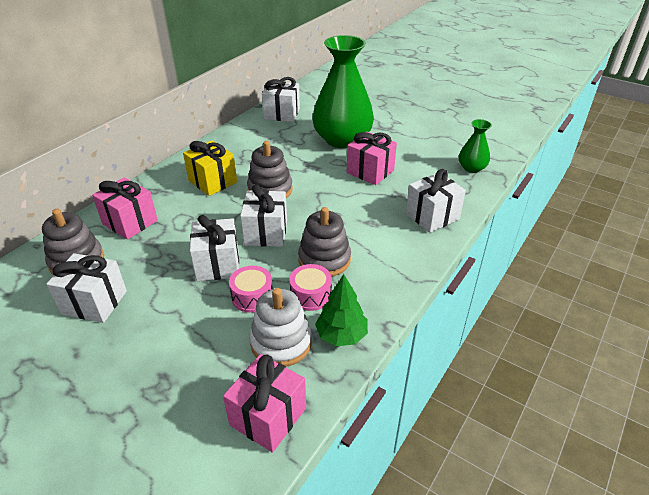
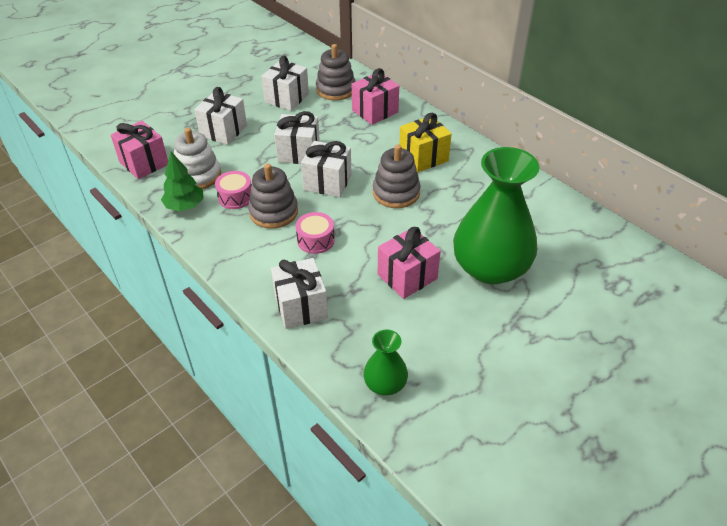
camera: 105 degrees right, 5 degrees up
(252, 296) = (252, 167): pink drum -> pink drum (315, 240)
(282, 114) = (569, 223): white gift -> white gift (223, 131)

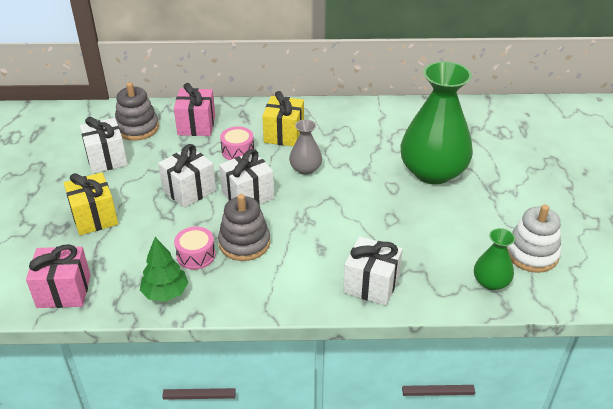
camera: 50 degrees left, 5 degrees down
(198, 176) = (134, 264): white stacking toy -> white stacking toy (531, 254)
(223, 131) = (94, 217): white gift -> yellow gift
(315, 240) = (307, 237): pink drum -> pink drum (237, 151)
(396, 193) = (305, 169): grey stacking toy -> grey vase
(407, 276) = (399, 213): pink gift -> none

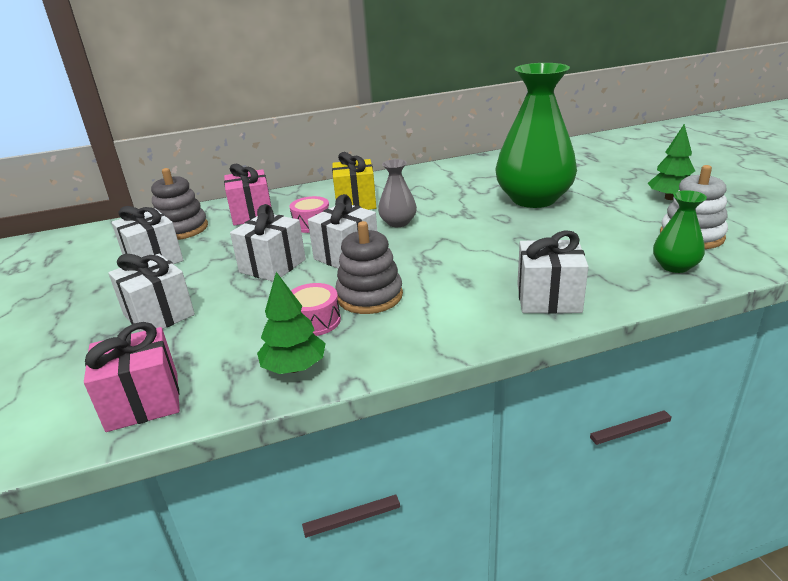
camera: 15 degrees left, 10 degrees down
(94, 217) = (159, 315): yellow gift -> white gift
(551, 204) = (670, 198): none -> green tree

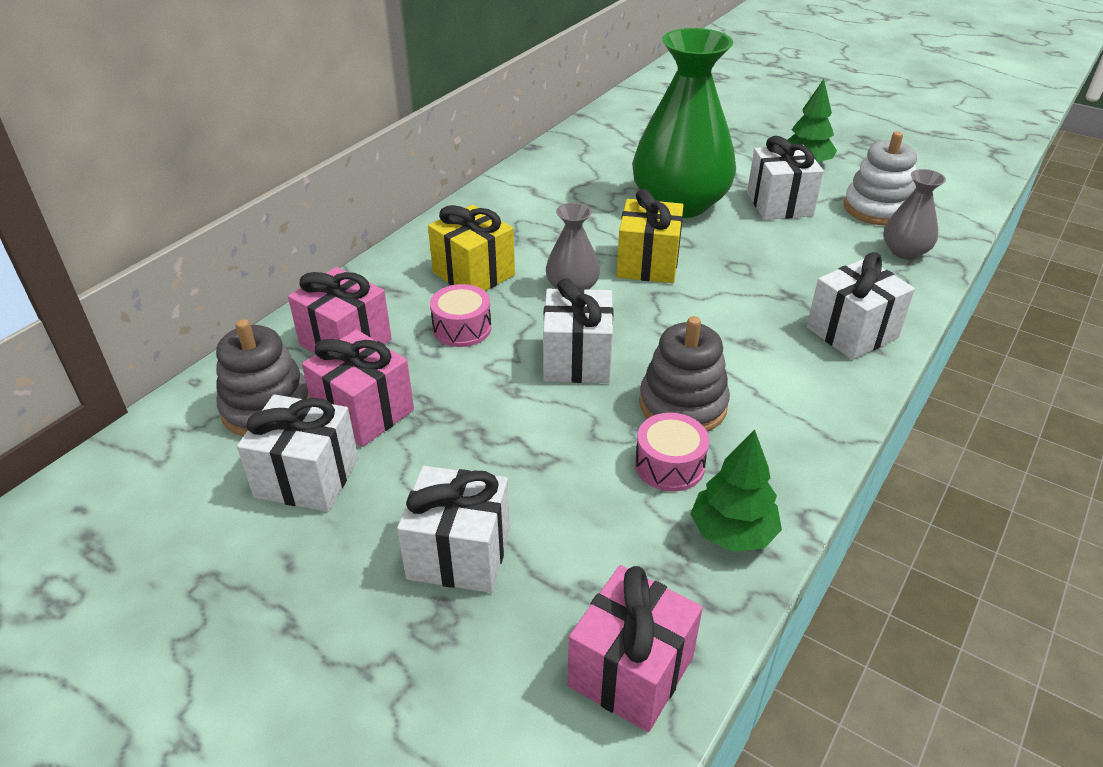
camera: 40 degrees left, 10 degrees up
(215, 244) = (364, 412): none -> pink gift
(272, 266) = (504, 413): white gift -> white gift (779, 204)
(462, 223) = (648, 264): none -> yellow gift
(675, 266) = (905, 251): green vase -> grey vase

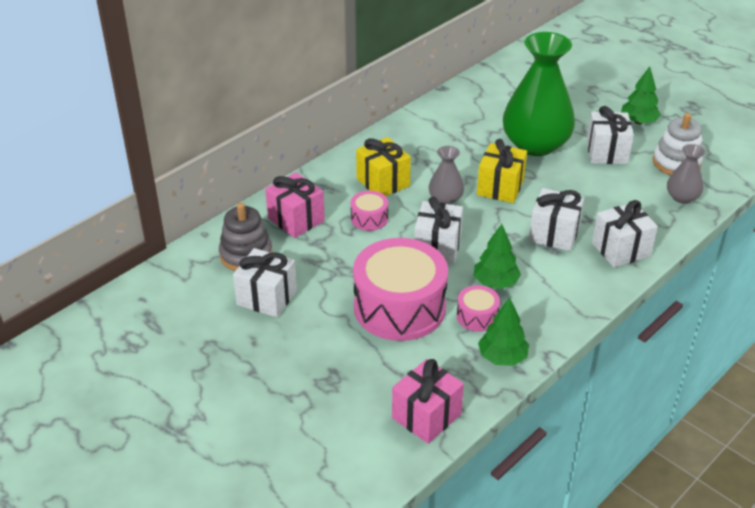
camera: 10 degrees right, 0 degrees up
(364, 412) = (302, 264): pink gift -> none
(459, 553) = (346, 348): white gift -> white gift (554, 234)
(538, 466) = (399, 307): none -> pink drum
(682, 405) = (495, 282): grey stacking toy -> green tree

